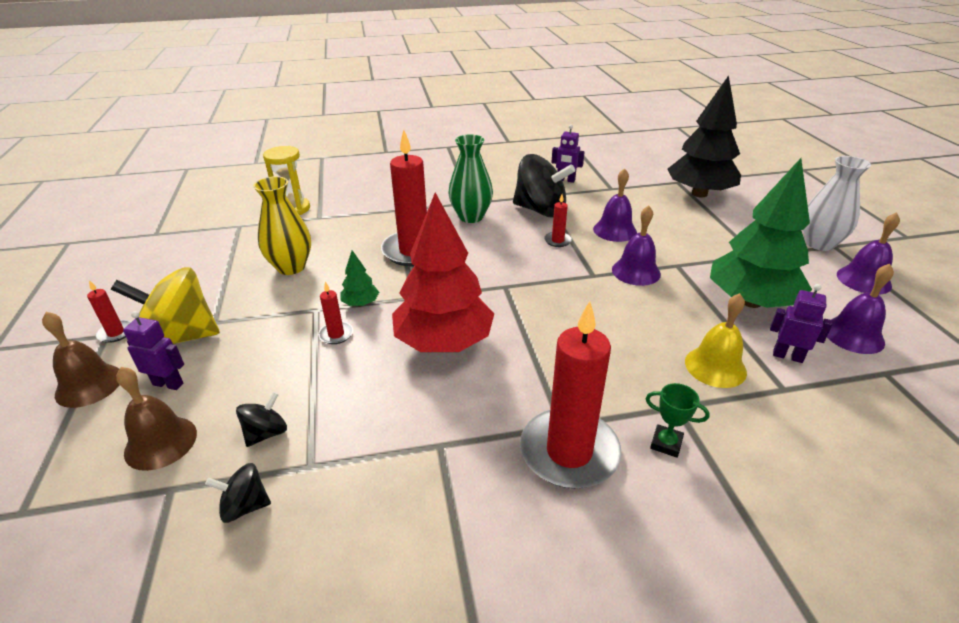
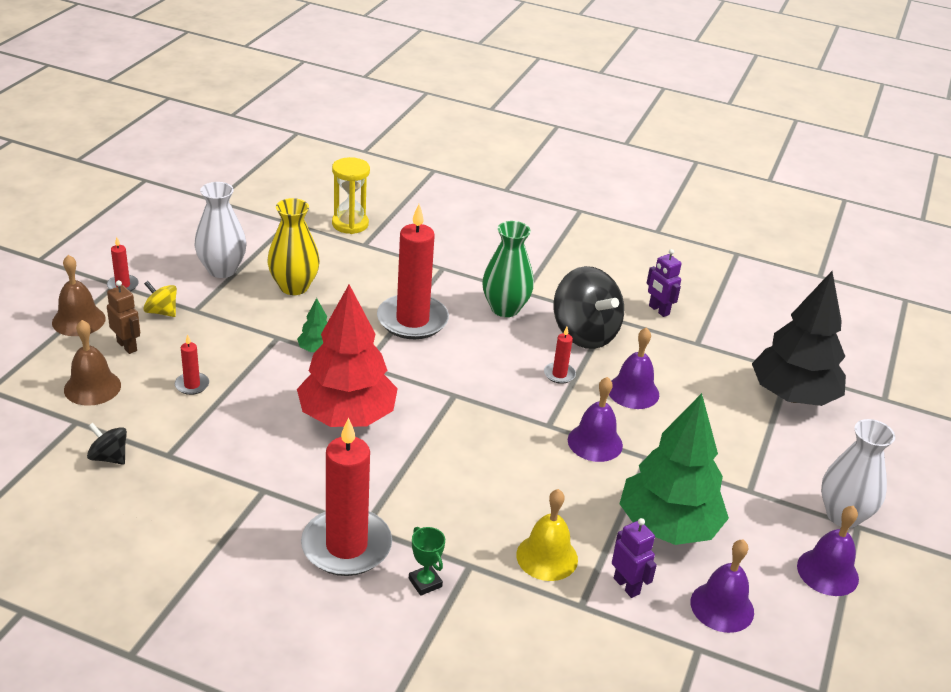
camera: 30 degrees right, 0 degrees up
(168, 384) = (127, 346): purple robot -> brown robot
(179, 338) = (161, 312): yellow spinning top -> yellow spinning top, size x0.48
(211, 280) = (222, 270): none -> white vase
(266, 433) = (160, 417): black spinning top -> none
(336, 334) = (272, 367): red candle -> red candle (192, 385)

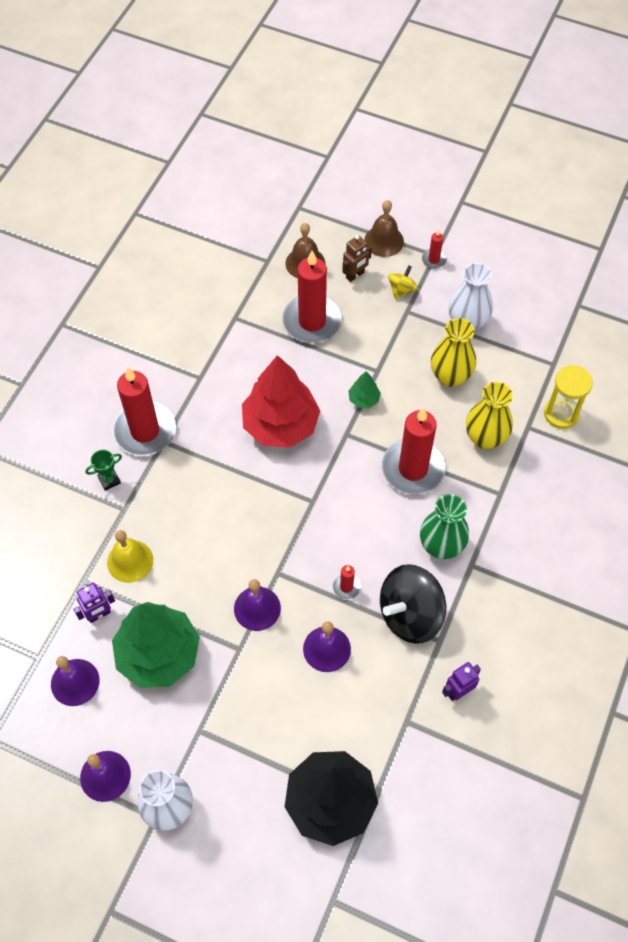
camera: 95 degrees right, 25 degrees up
(109, 457) = (231, 285): black spinning top -> none
(192, 385) = (312, 321): red candle -> red candle, size x2.32
(376, 271) = (485, 438): none -> yellow vase

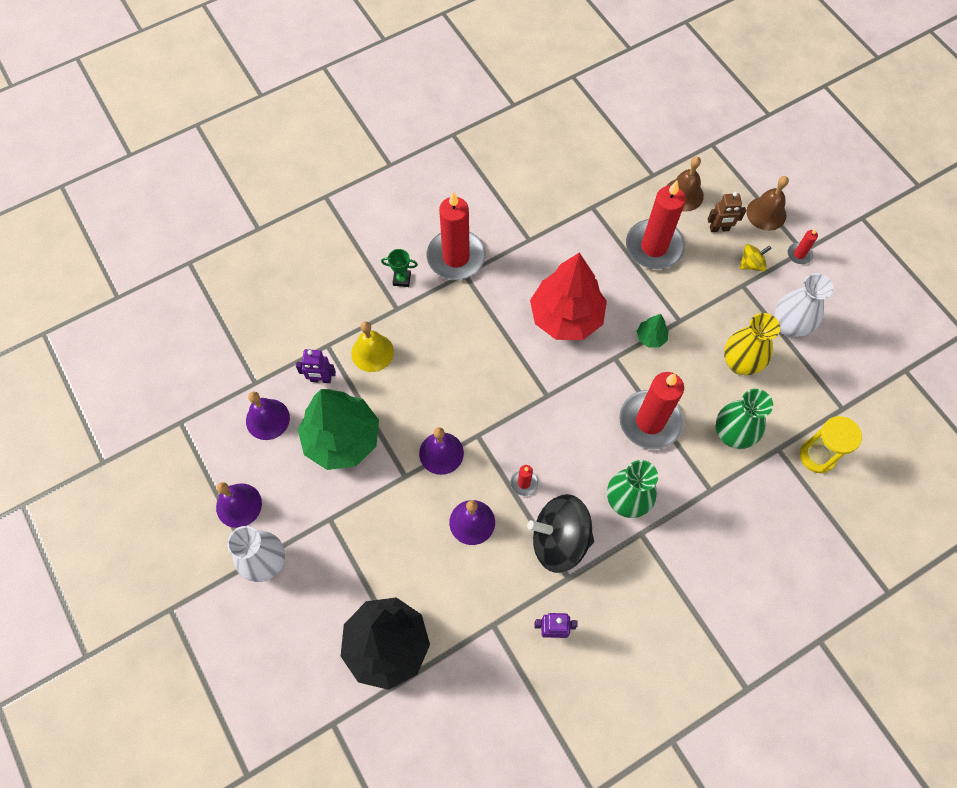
camera: 35 degrees right, 5 degrees up
(485, 438) = (732, 434): yellow vase -> green vase

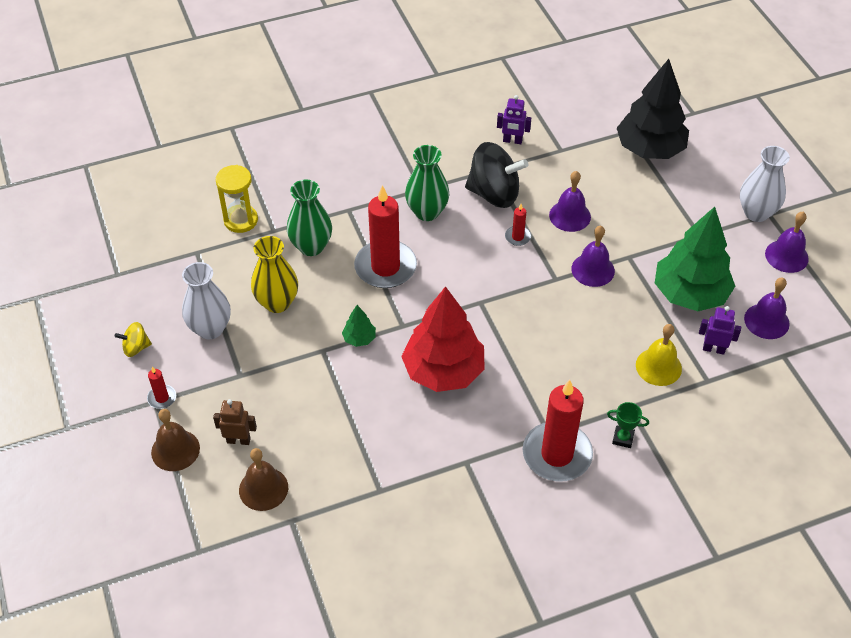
camera: 170 degrees left, 15 degrees down
(654, 247) = (322, 431): red candle -> none
(751, 264) = (220, 395): yellow spinning top -> yellow spinning top (136, 348)

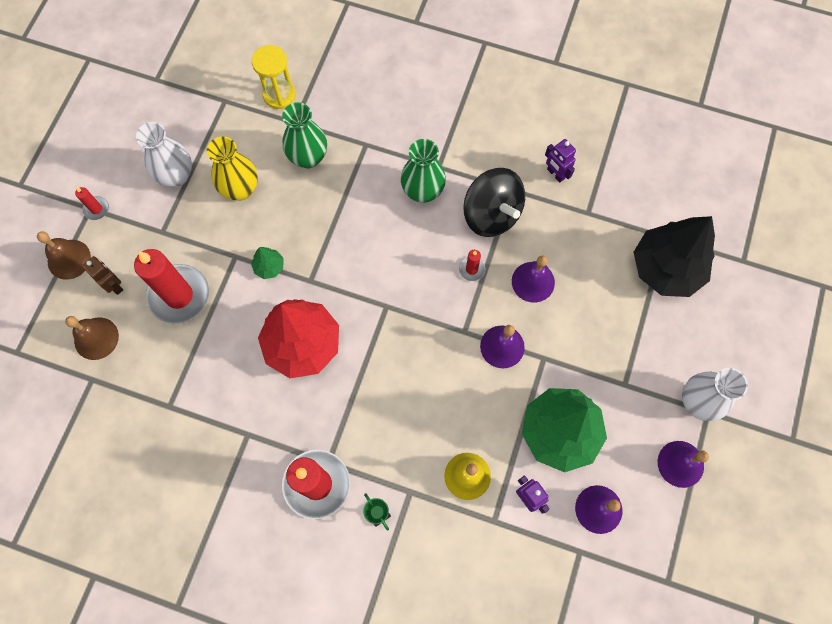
camera: 40 degrees right, 20 degrees up
(136, 348) = (115, 153): yellow spinning top -> none
(385, 267) = (345, 218): red candle -> red candle (179, 295)

